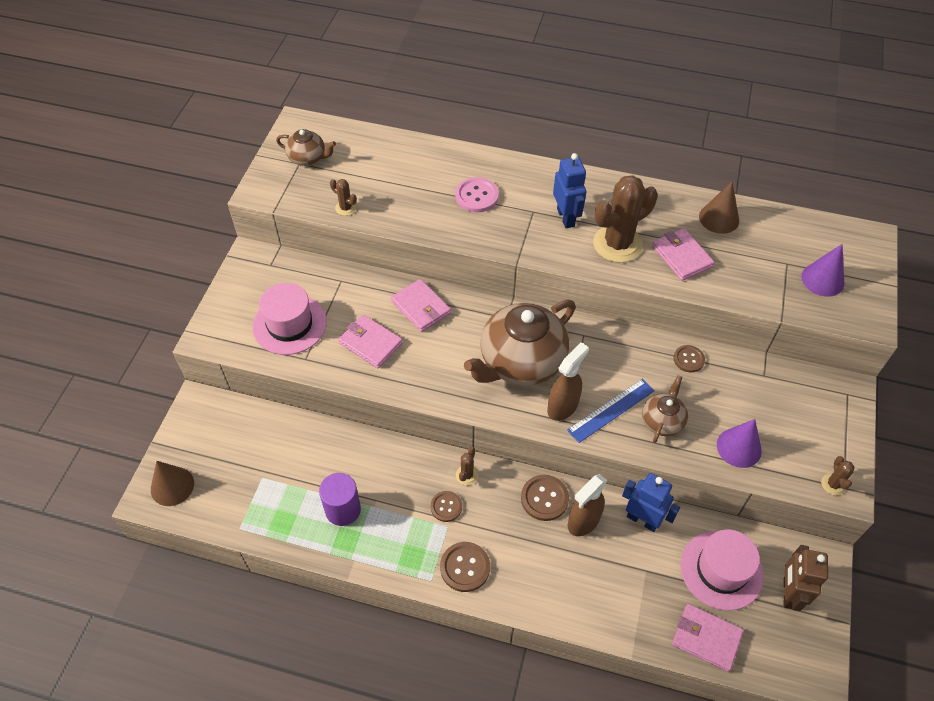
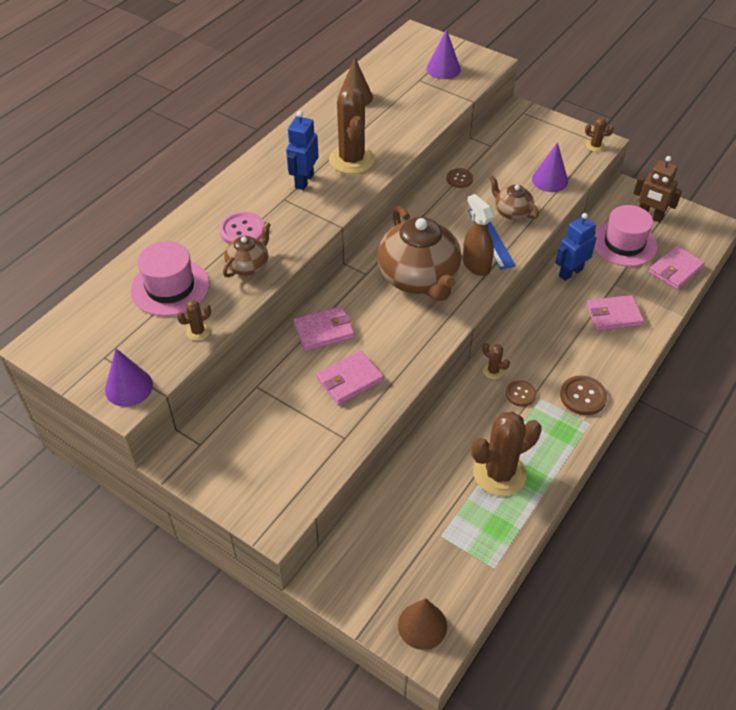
camera: 70 degrees left, 5 degrees down
(274, 188) = (129, 387): none -> purple cone
(289, 324) = (293, 442): pink hat -> pink hat (170, 287)
(308, 158) = (101, 348): brown teapot -> brown teapot (248, 265)
(343, 509) = (499, 473): purple cylinder -> brown cactus
(544, 498) = (533, 325): brown button -> none
(566, 217) = (304, 181): blue robot -> blue robot turned 75 degrees counterclockwise
(583, 521) = (561, 307): brown spray bottle -> none
(681, 257) = (384, 129): pink wallet -> pink wallet (613, 315)

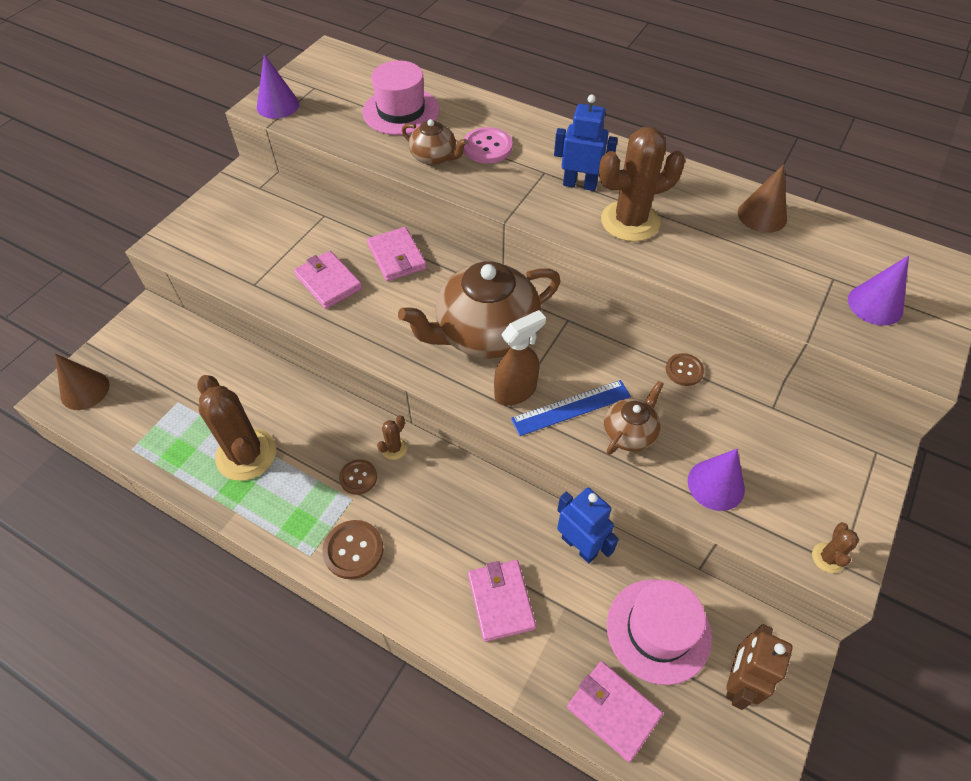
camera: 85 degrees right, 5 degrees up
(198, 331) = (342, 136): brown cactus -> none

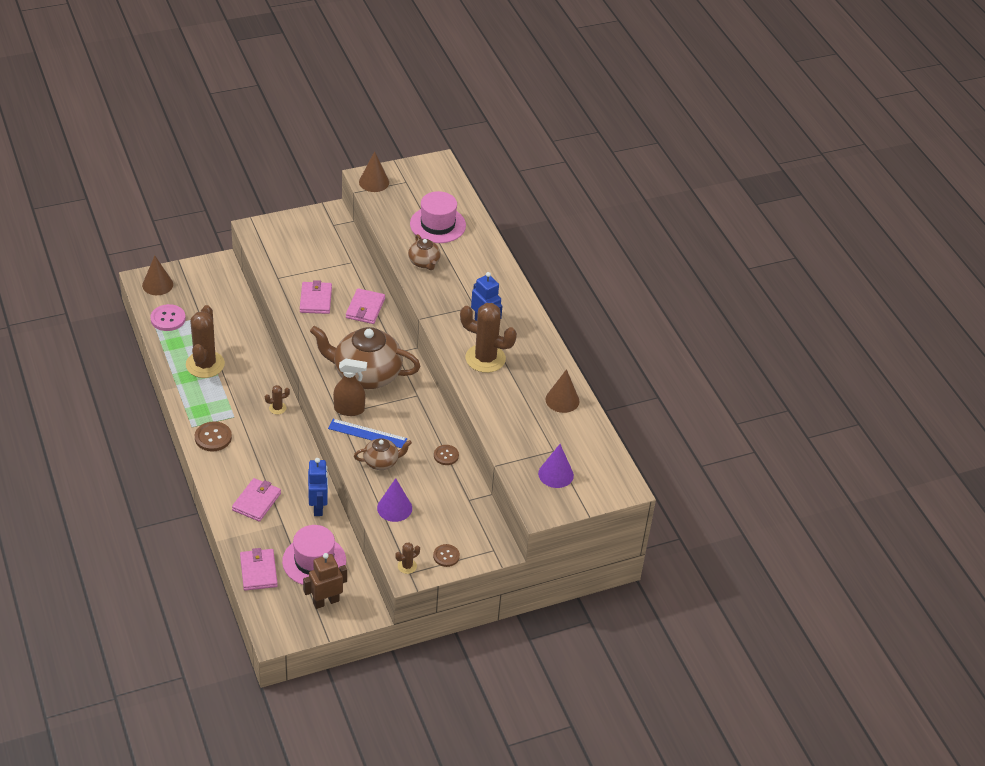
camera: 35 degrees right, 10 degrees down
(278, 105) = (374, 182): purple cone -> brown cone
(358, 477) = (247, 409): brown button -> brown button (446, 556)
(487, 147) = (460, 274): pink button -> pink button (168, 319)

